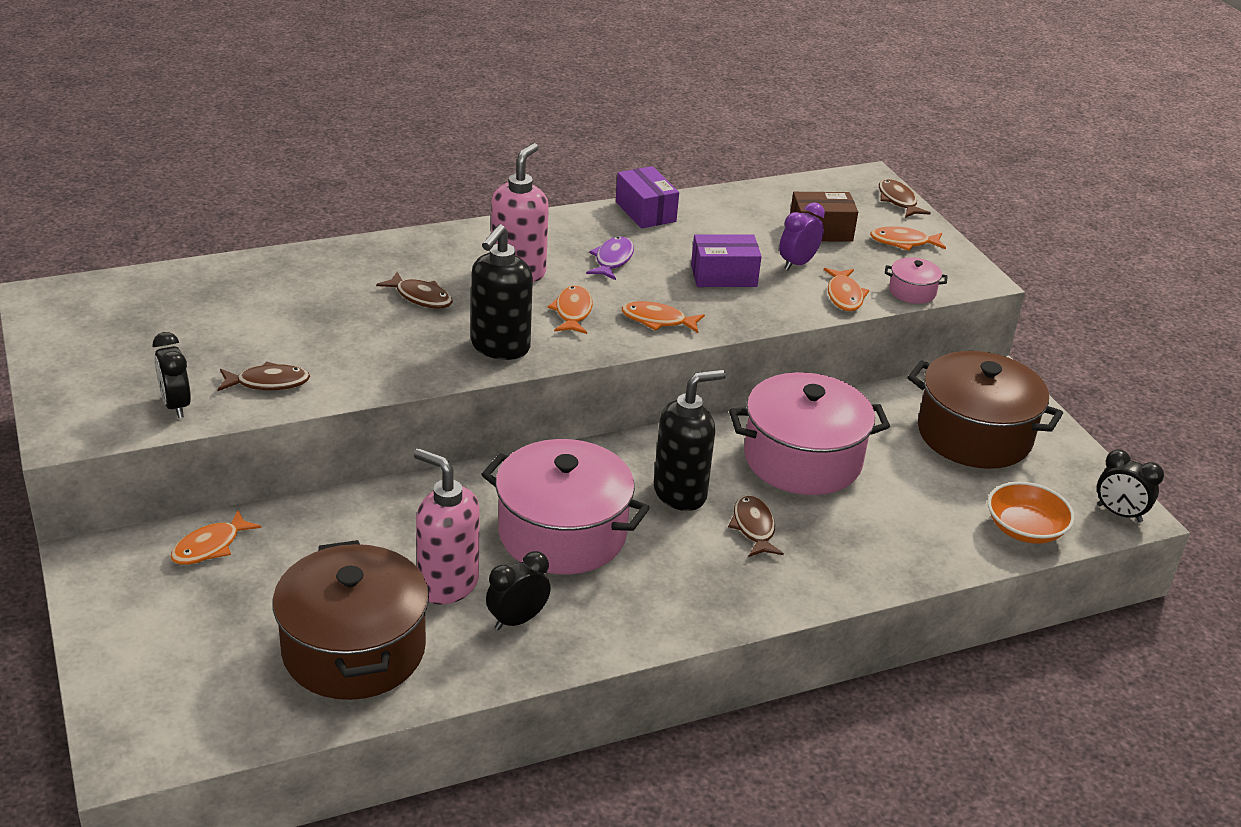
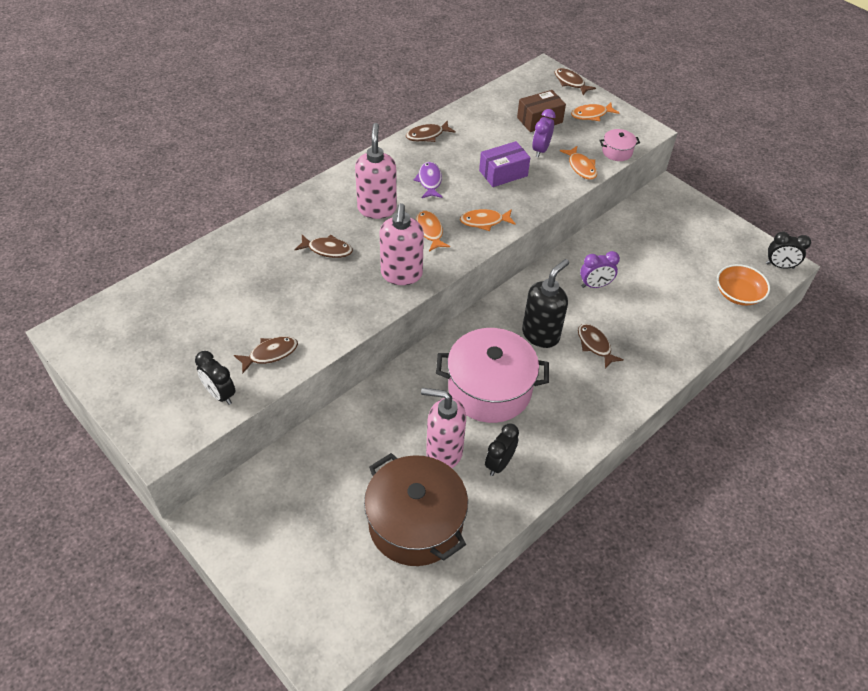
camera: 20 degrees left, 15 degrees up
(210, 546) = (280, 479): orange fish -> none
(500, 347) = (401, 275): black soap dispenser -> pink soap dispenser
(645, 212) = (427, 135): purple box -> brown fish
(802, 459) = (595, 285): pink pot -> purple clock
(974, 435) = (677, 235): brown pot -> none

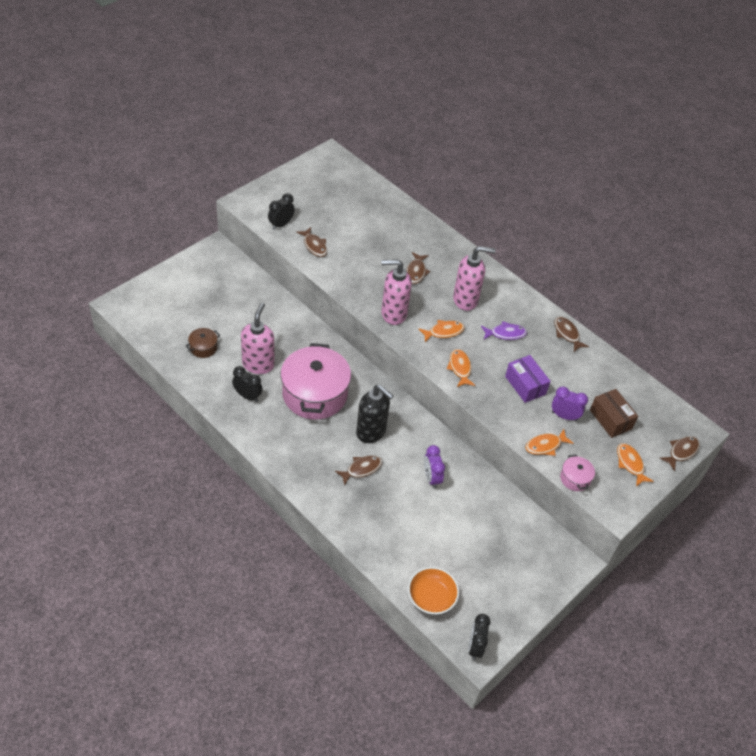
camera: 85 degrees right, 0 degrees up
(415, 523) = (203, 348): brown pot -> brown pot, size x0.43

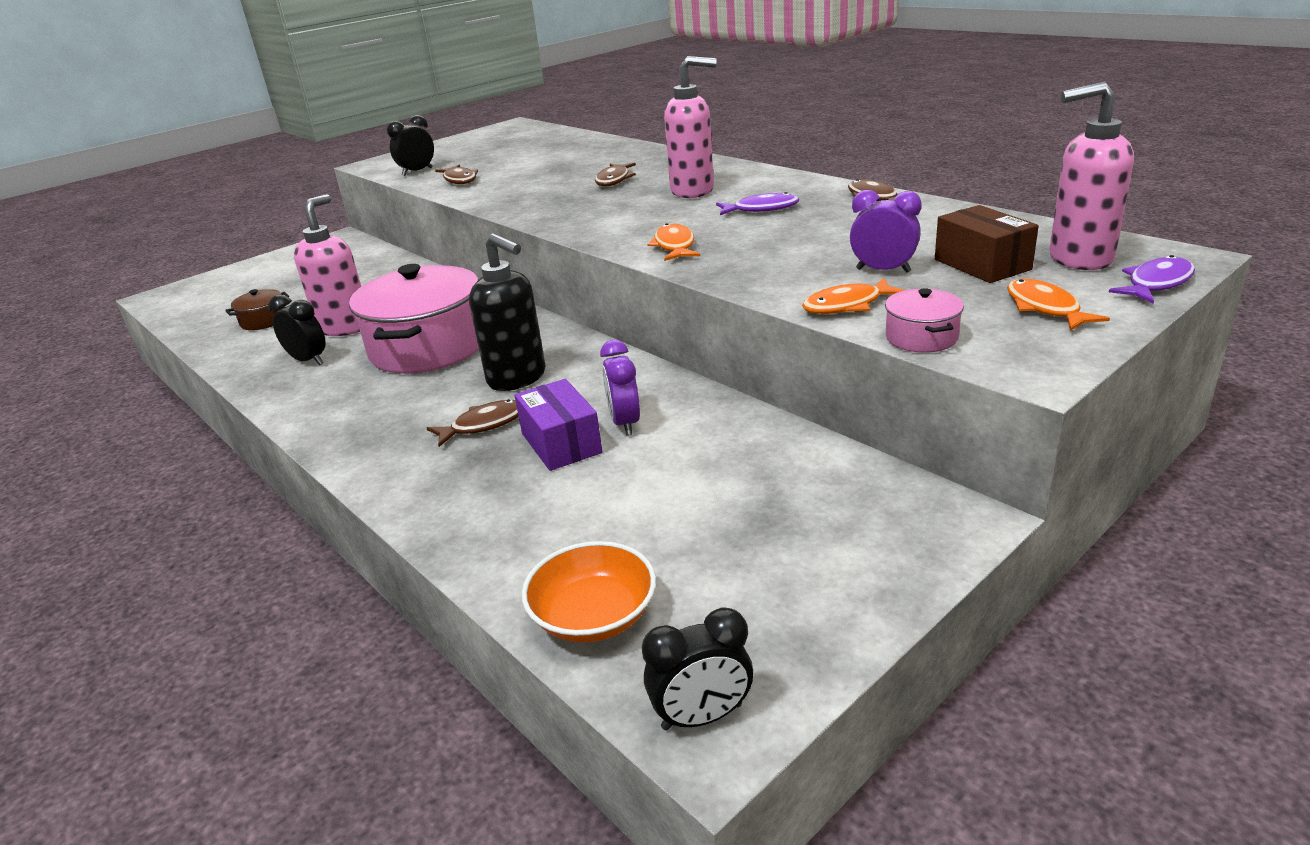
camera: 10 degrees right, 20 degrees down
(393, 314) = (566, 214): pink soap dispenser -> pink soap dispenser (1079, 259)
(443, 332) = (650, 219): orange fish -> none
(475, 646) = (702, 717): black clock -> black clock turned 120 degrees counterclockwise
(525, 385) = (800, 249): purple box -> purple box (561, 443)
(681, 452) = (1156, 284): brown fish -> purple fish

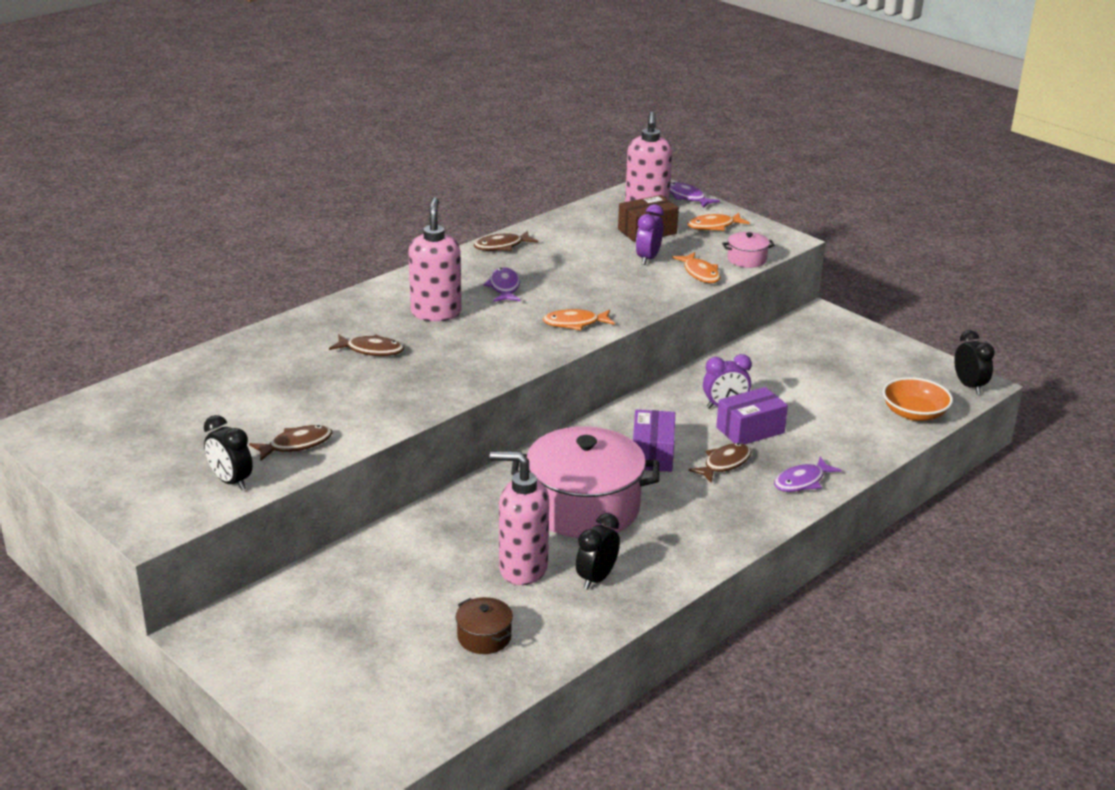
camera: 95 degrees left, 0 degrees up
(423, 484) = (802, 481): none -> purple fish
(484, 425) = (724, 464): brown fish -> brown fish turned 75 degrees clockwise
(517, 378) = (652, 454): black soap dispenser -> purple box

